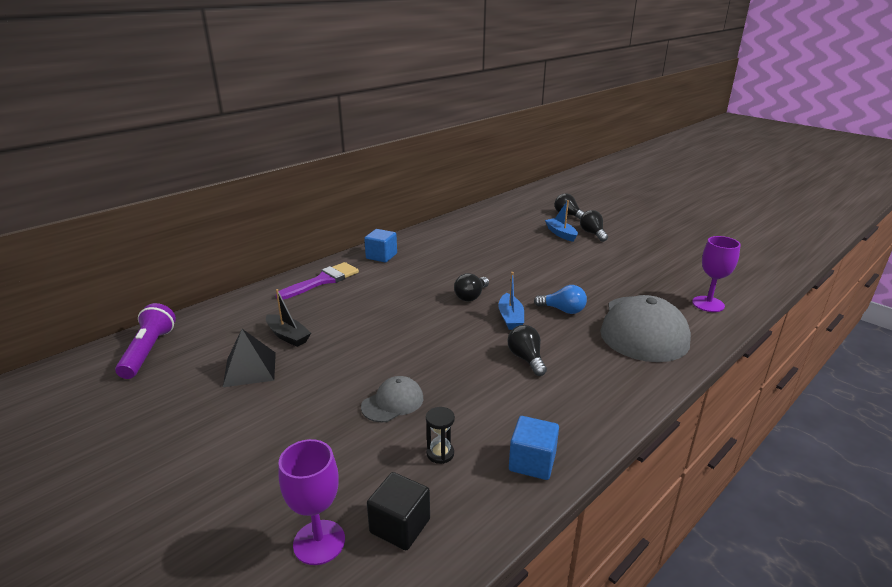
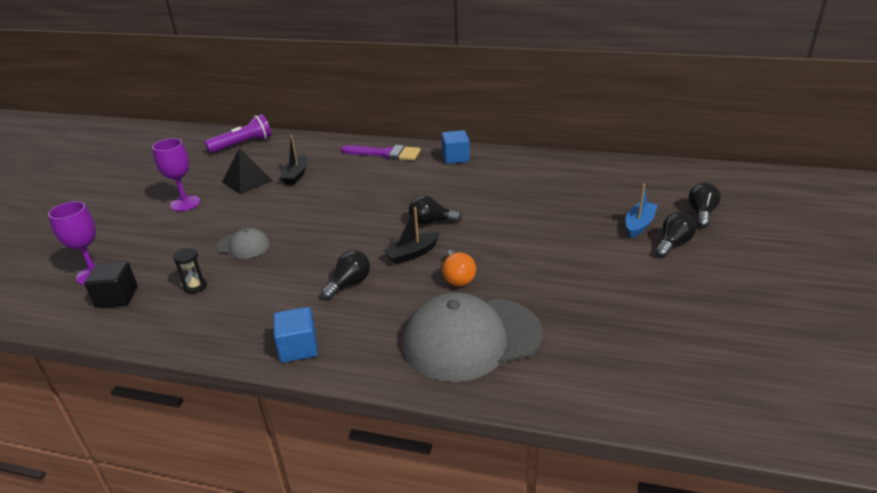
camera: 60 degrees right, 5 degrees up
(510, 318) = (412, 254): blue boat -> black boat
(532, 462) = (205, 331): blue cube -> blue cube (298, 348)
(563, 310) = (457, 277): blue light bulb -> orange light bulb
(708, 304) = (586, 376): purple goblet -> purple goblet (185, 203)

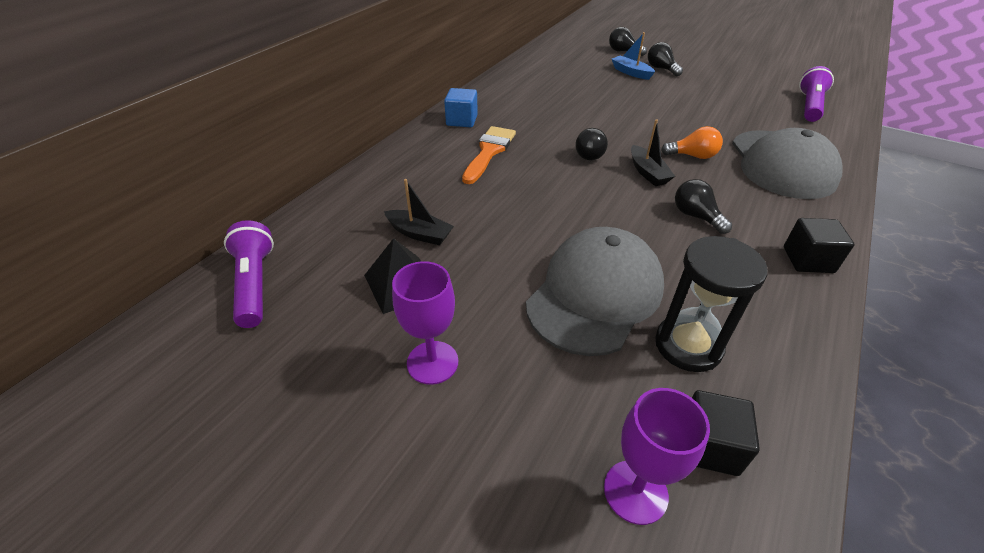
camera: 75 degrees left, 10 degrees up
(195, 286) = (688, 345): black hourglass -> black hourglass, size x2.05
(243, 246) = (595, 294): grey cap -> grey cap, size x2.10
(298, 348) = (808, 260): blue cube -> black cube
(386, 154) = (414, 159): purple brush -> none
(411, 178) = (489, 152): none -> orange brush
(661, 372) = (809, 106): none -> purple flashlight

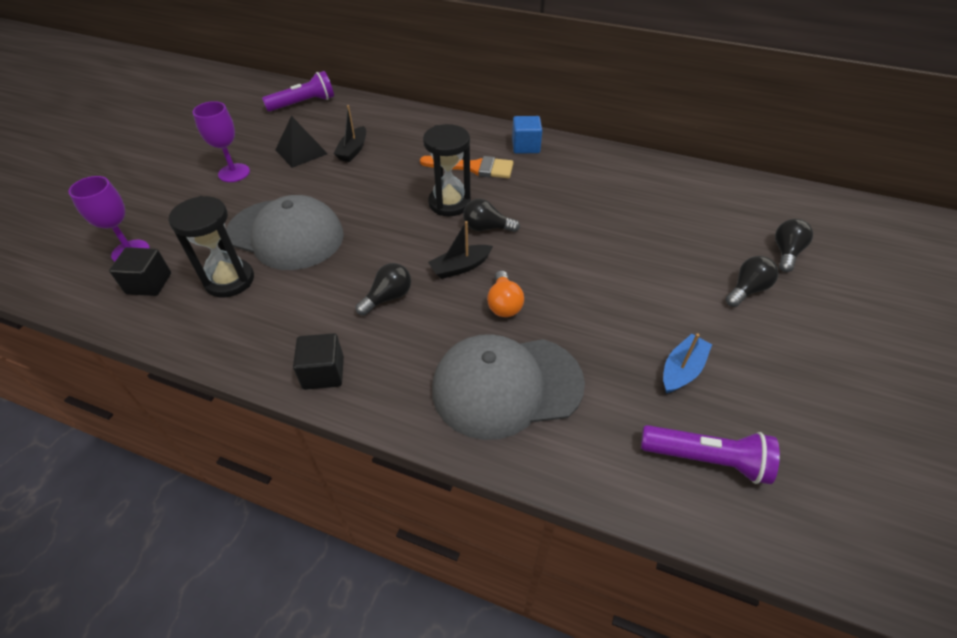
camera: 80 degrees right, 5 degrees up
(549, 171) = (449, 203): none -> black hourglass
(631, 72) = (713, 259): blue boat -> blue boat (682, 370)

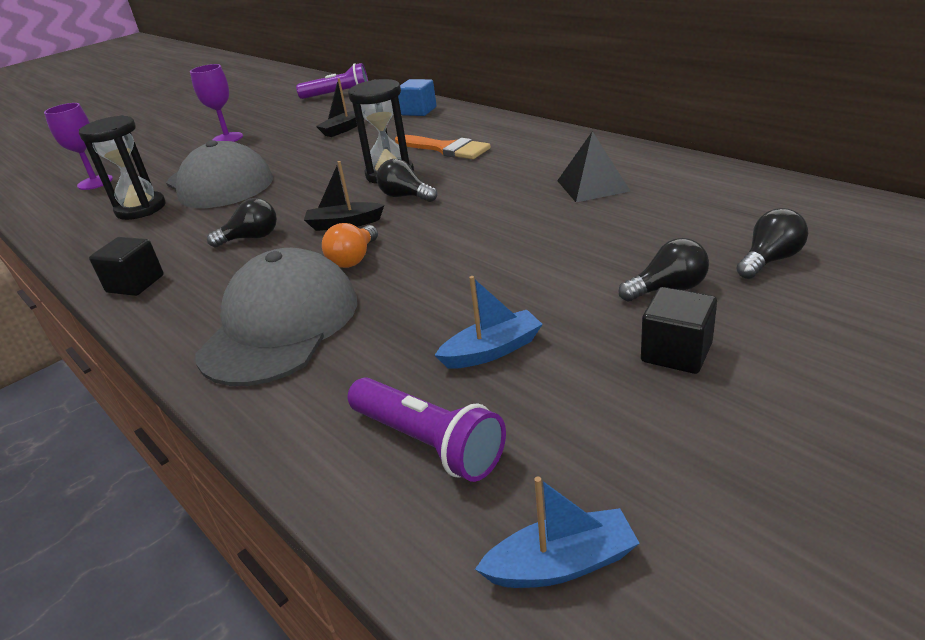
camera: 30 degrees right, 15 degrees down
(149, 283) = (83, 204): black cube -> black cube (676, 352)
(301, 152) = (298, 127): black pyramid -> black pyramid (592, 185)
(506, 386) = (280, 325): grey cap -> grey cap turned 90 degrees clockwise
(525, 146) = (521, 135): blue cube -> blue cube (418, 111)
(848, 518) = (561, 564): none -> blue boat

